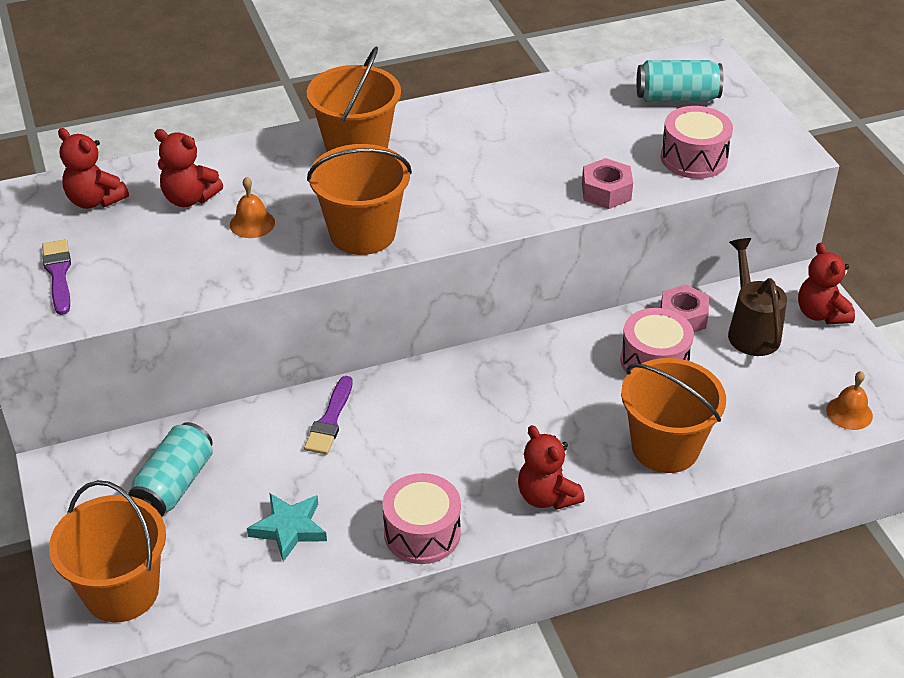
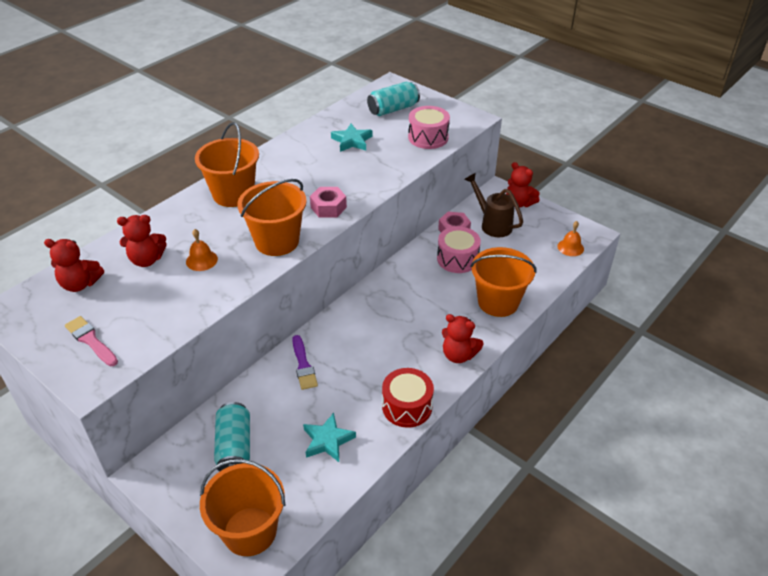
camera: 30 degrees left, 0 degrees up
(58, 274) = (91, 340): purple brush -> pink brush
(422, 533) = (407, 406): pink drum -> red drum
(576, 127) = (352, 141): none -> turquoise star
(606, 192) = (397, 170): pink nut -> pink nut (328, 207)

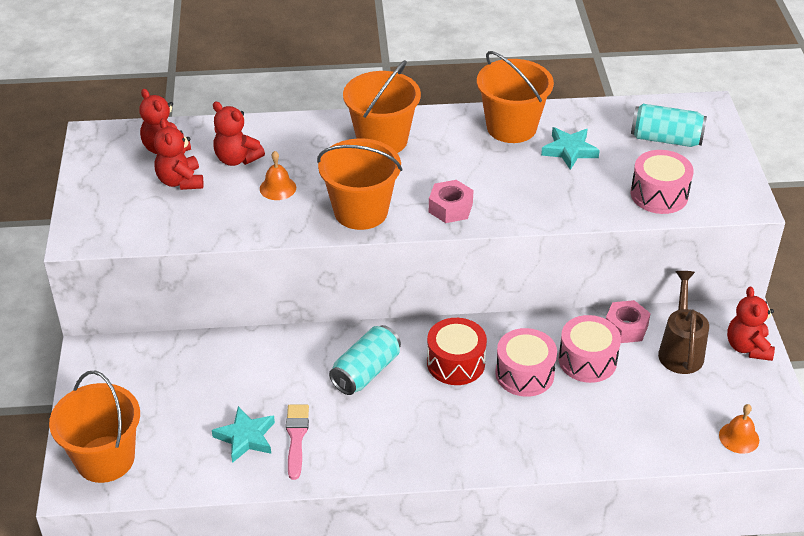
camera: 45 degrees right, 0 degrees up
(91, 340) = (118, 203): pink brush -> pink brush (296, 437)
(234, 447) = (171, 384): turquoise can -> turquoise can (366, 372)
(303, 365) = (307, 357): purple brush -> none
(407, 406) = (347, 463): red drum -> red drum (455, 363)
(436, 287) = (524, 374): none -> pink drum
(458, 355) = (456, 455): red teddy bear -> red teddy bear (180, 181)
(498, 302) = (569, 434): orange bucket -> orange bucket (511, 127)

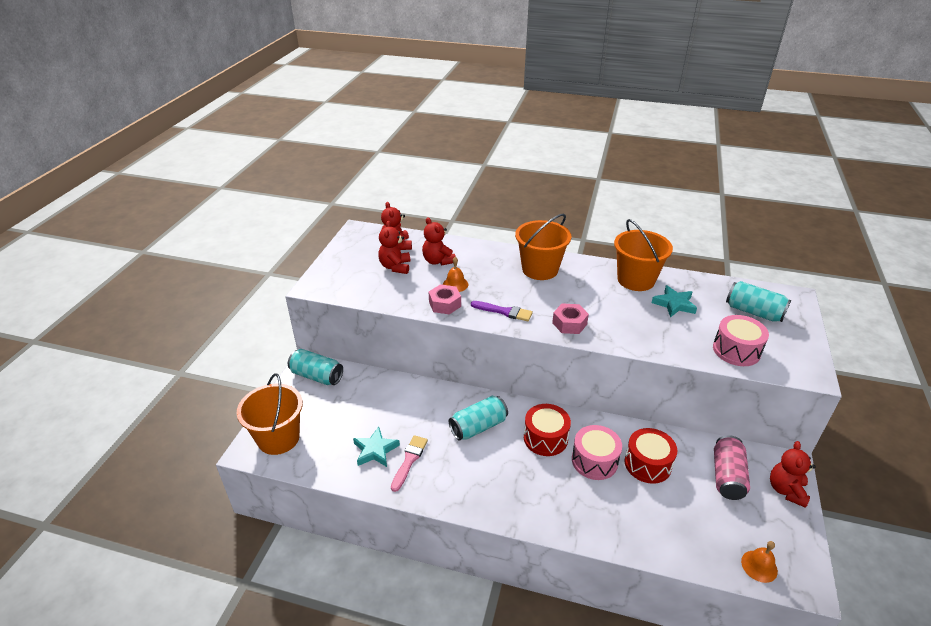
camera: 20 degrees right, 5 degrees down
(113, 363) = (317, 376): none -> turquoise can
(361, 211) = (504, 311): orange bucket -> purple brush
(587, 360) = (647, 464): pink drum -> red drum
(626, 327) = (687, 447): pink nut -> pink nut (445, 304)
(680, 349) = (727, 476): brown watering can -> pink can

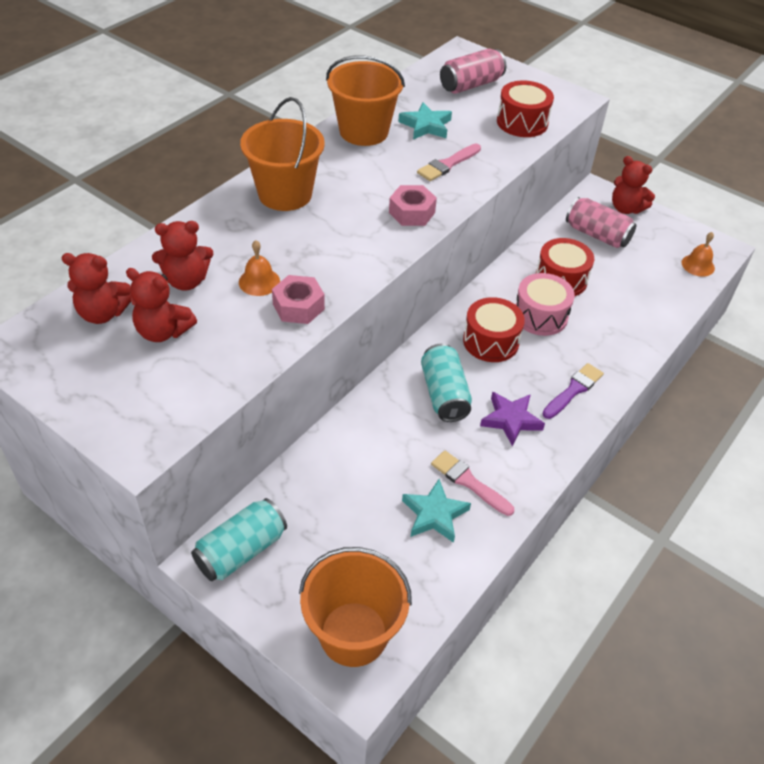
camera: 70 degrees left, 10 degrees up
(476, 469) = (510, 420): none -> purple star
(504, 311) = (353, 257): purple brush -> purple brush (573, 390)
(639, 326) = (447, 164): none -> pink brush
(736, 350) = (522, 122): pink drum -> red drum
(754, 312) = (471, 85): turquoise can -> pink can

